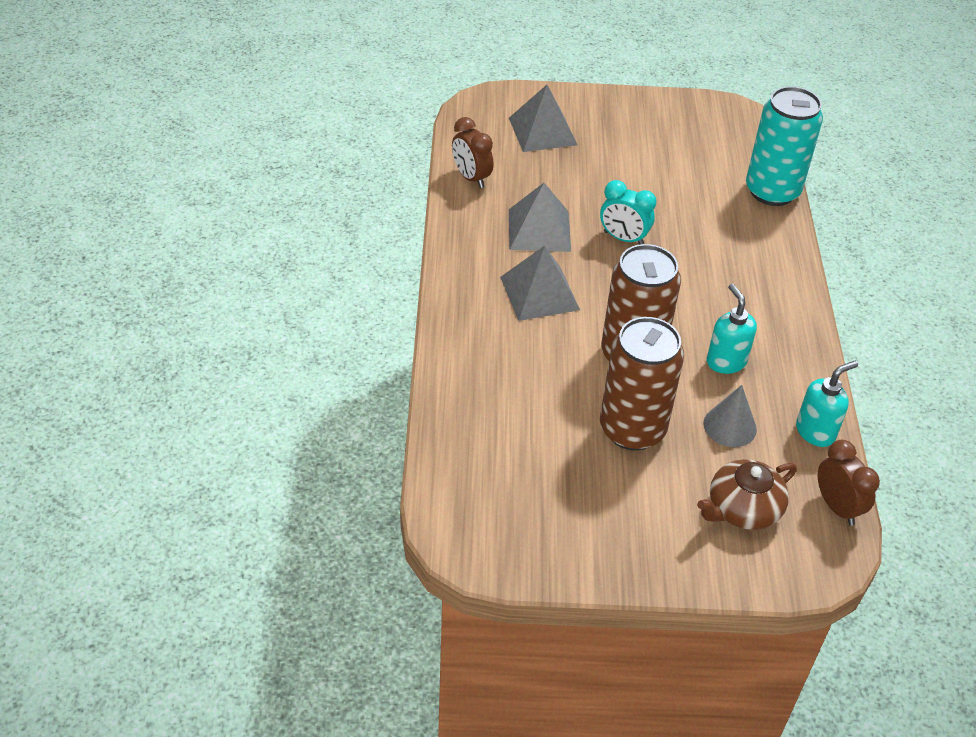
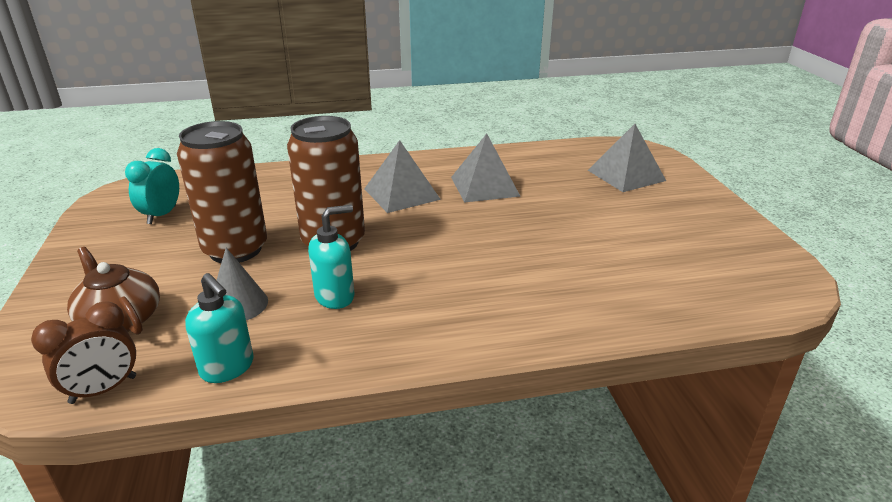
camera: 80 degrees right, 15 degrees down
(471, 178) = (532, 154): brown clock -> none
(623, 238) = (499, 225): turquoise clock -> turquoise clock (162, 215)
(772, 191) = (657, 315): turquoise can -> none

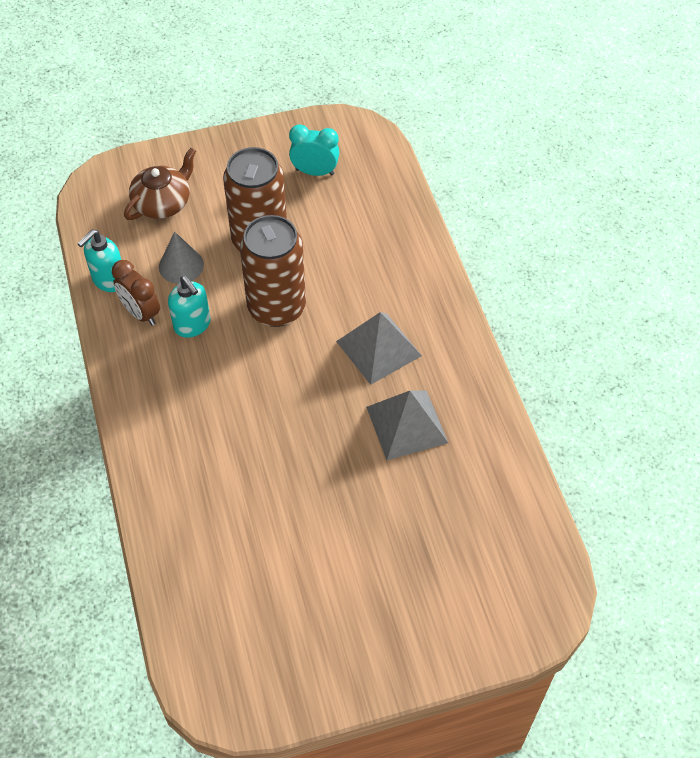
camera: 85 degrees right, 25 degrees up
(103, 390) = (90, 223): brown clock -> brown clock (141, 313)
(626, 175) = (458, 580): grey pyramid -> none

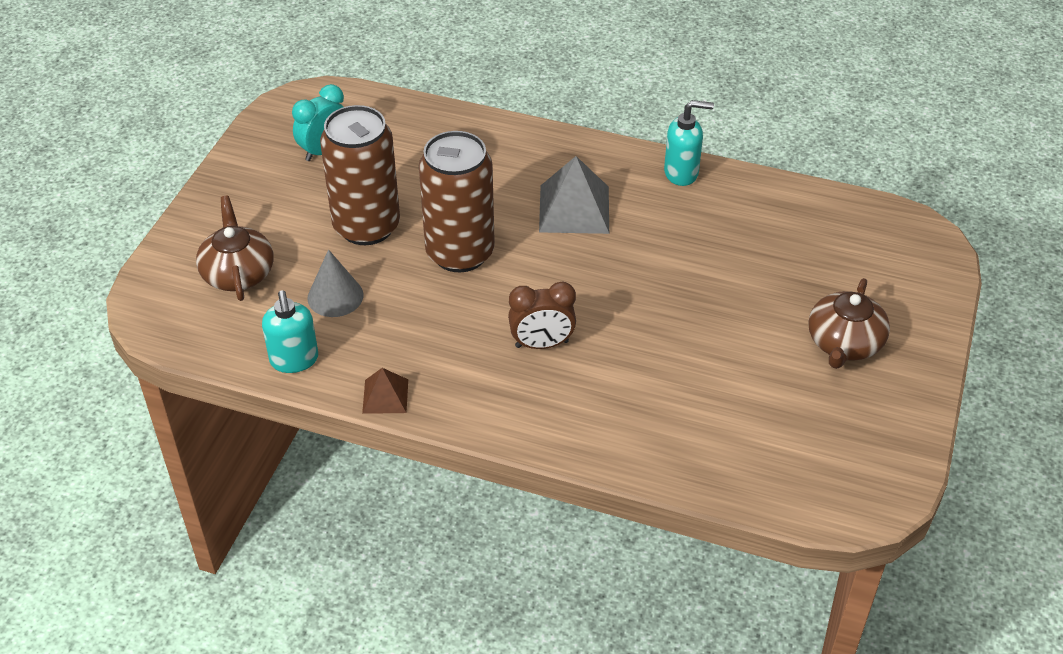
camera: 55 degrees left, 10 degrees down
(112, 347) = (385, 396): none -> brown pyramid
(141, 313) = (364, 354): brown clock -> brown clock (542, 344)
(192, 325) = (419, 322): turquoise soap dispenser -> turquoise soap dispenser (681, 173)
(374, 604) = (844, 343): none -> brown teapot
(406, 424) = (673, 232): grey pyramid -> none

